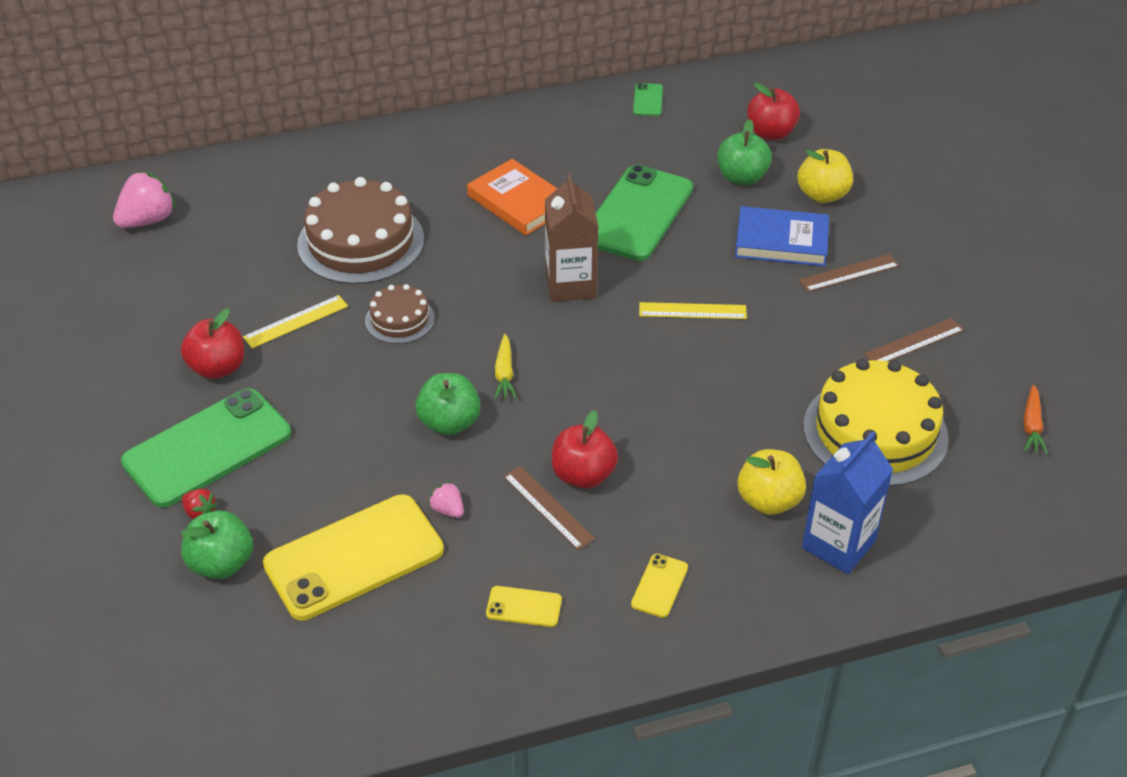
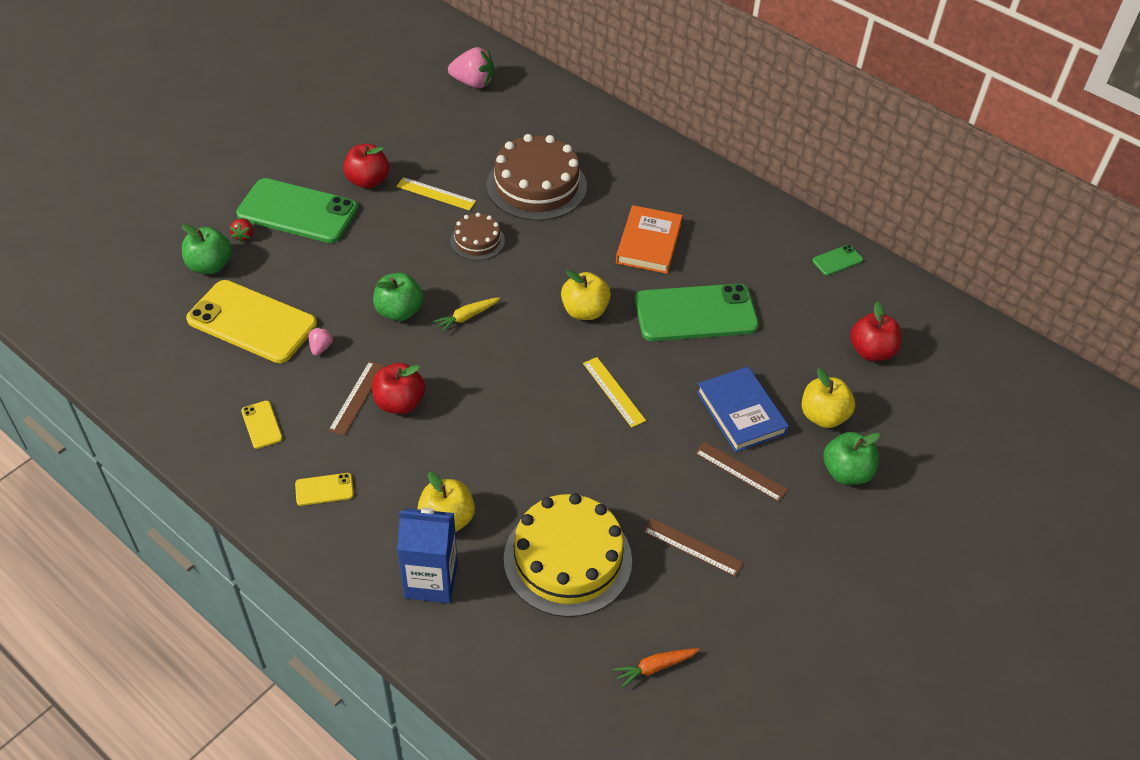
camera: 55 degrees right, 5 degrees up
(570, 285) = (584, 311): brown carton -> yellow apple
(742, 177) = (796, 356): green apple -> green apple (846, 472)

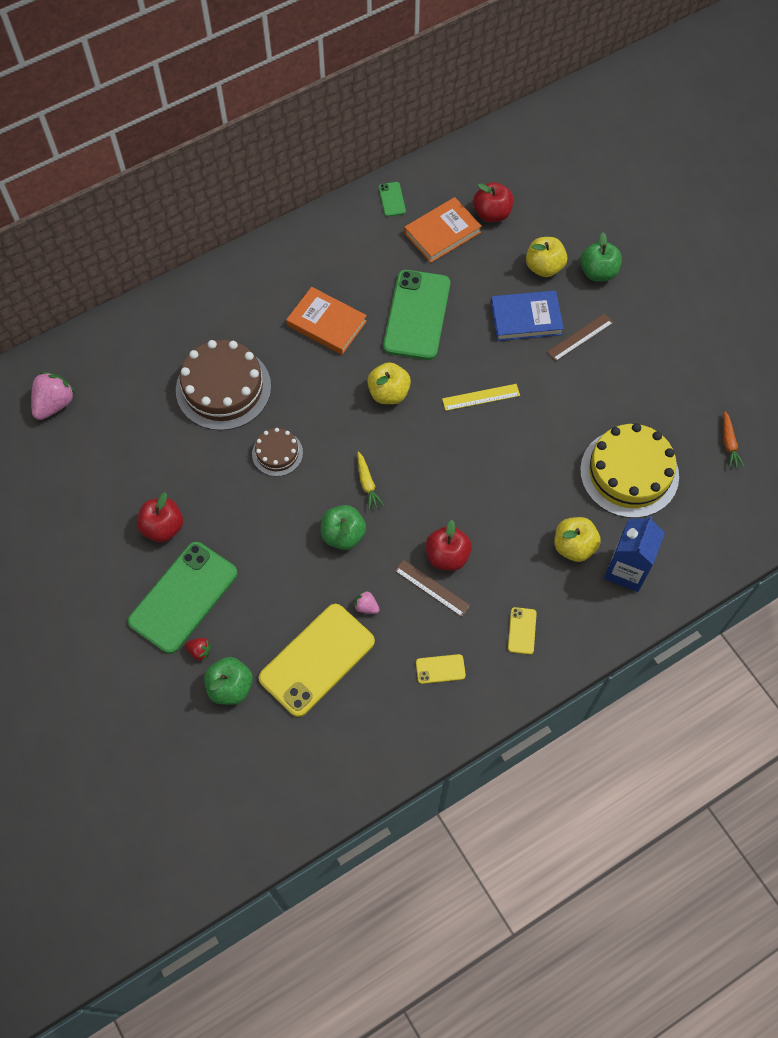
camera: 70 degrees left, 15 degrees up
(436, 194) = (203, 473): yellow ruler -> none
(692, 547) = (638, 389): brown ruler -> none
(818, 312) = (442, 233): none -> orange book

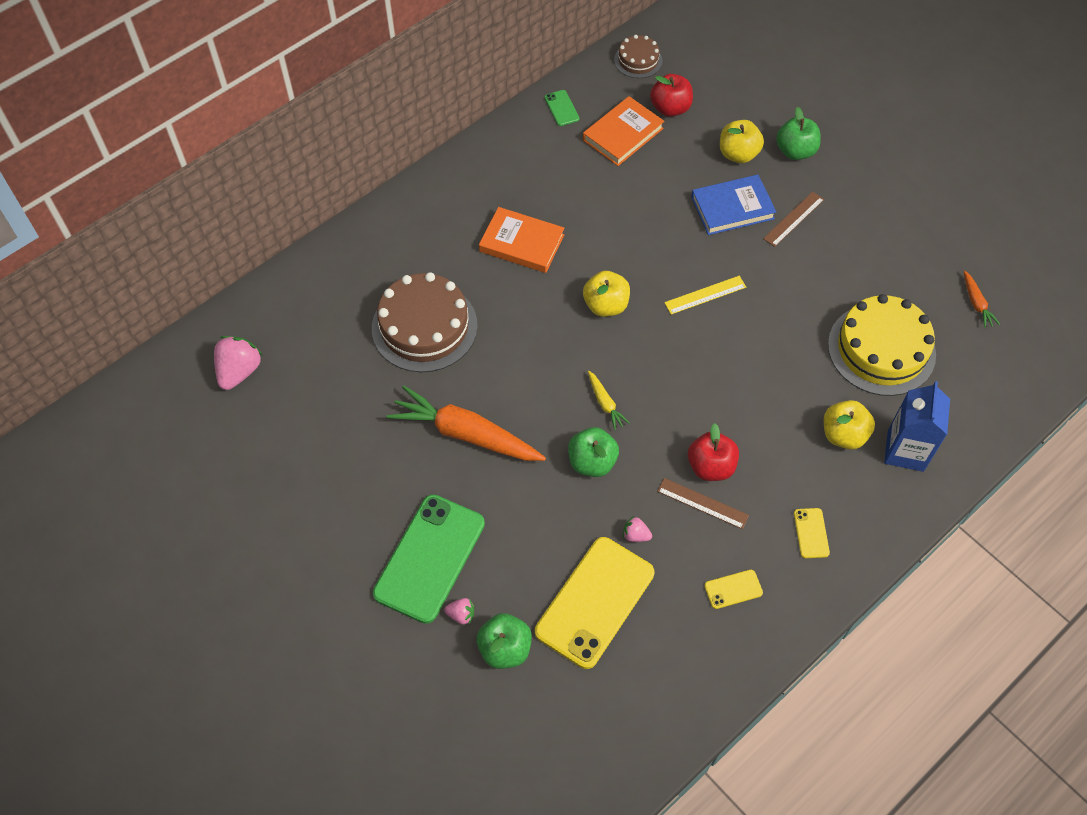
camera: 10 degrees left, 5 degrees down
(163, 527) = (390, 485): red apple -> none
(200, 651) = (461, 615): red strawberry -> pink strawberry
(238, 492) = (466, 434): none -> orange carrot
(277, 453) = (499, 386): brown cake -> brown cake (638, 60)
(417, 315) = (616, 221): green phone -> none

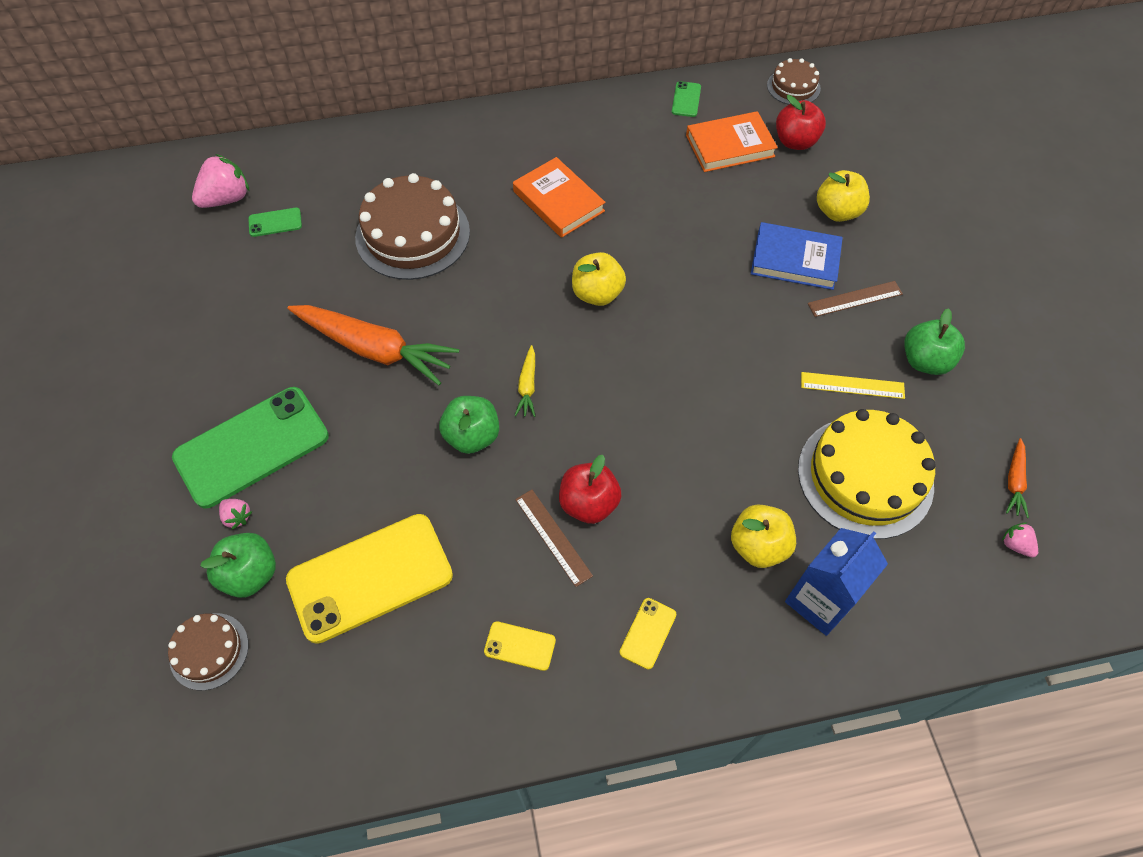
camera: 30 degrees right, 0 degrees up
(299, 371) = (275, 222): none -> green phone
(466, 434) = (374, 349): orange carrot -> orange carrot turned 150 degrees clockwise
(518, 717) = (209, 651): none -> brown cake
(635, 535) = (461, 532): pink strawberry -> pink strawberry (1015, 545)
(705, 295) = (706, 330): yellow ruler -> yellow ruler (852, 385)
(795, 151) = (902, 234): green apple -> green apple (925, 361)

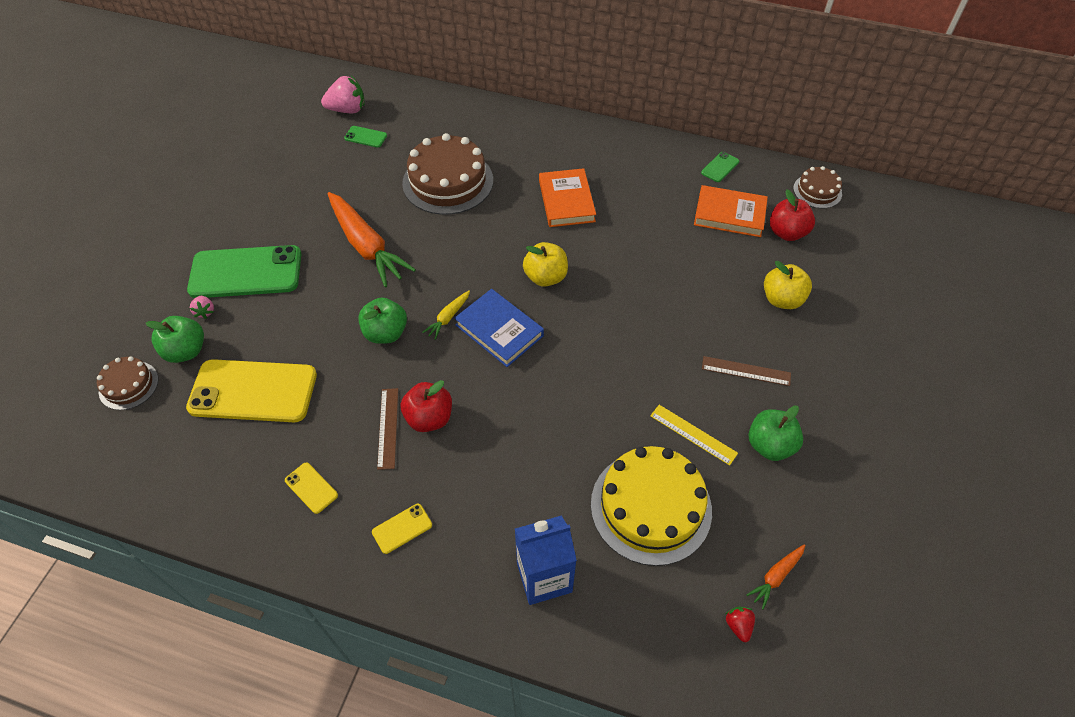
camera: 30 degrees right, 5 degrees down
(758, 546) = (528, 512): yellow apple -> none
(795, 260) = (718, 320): blue book -> blue book (499, 330)
(1015, 545) = (738, 625): pink strawberry -> red strawberry

